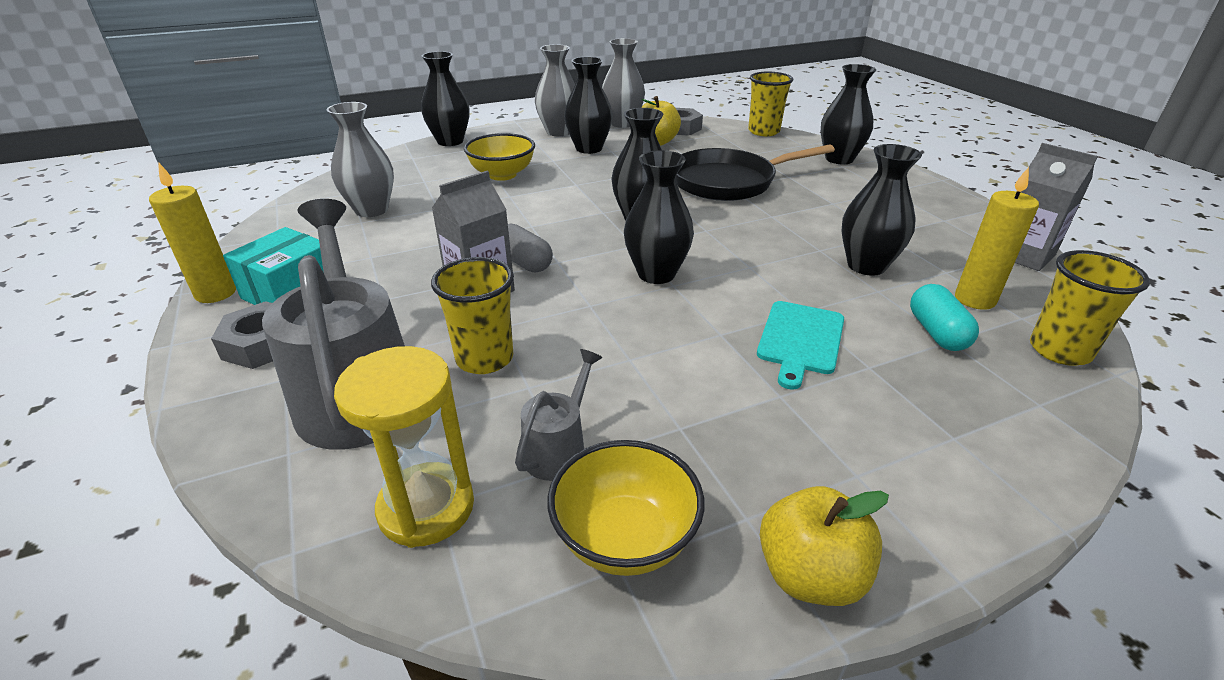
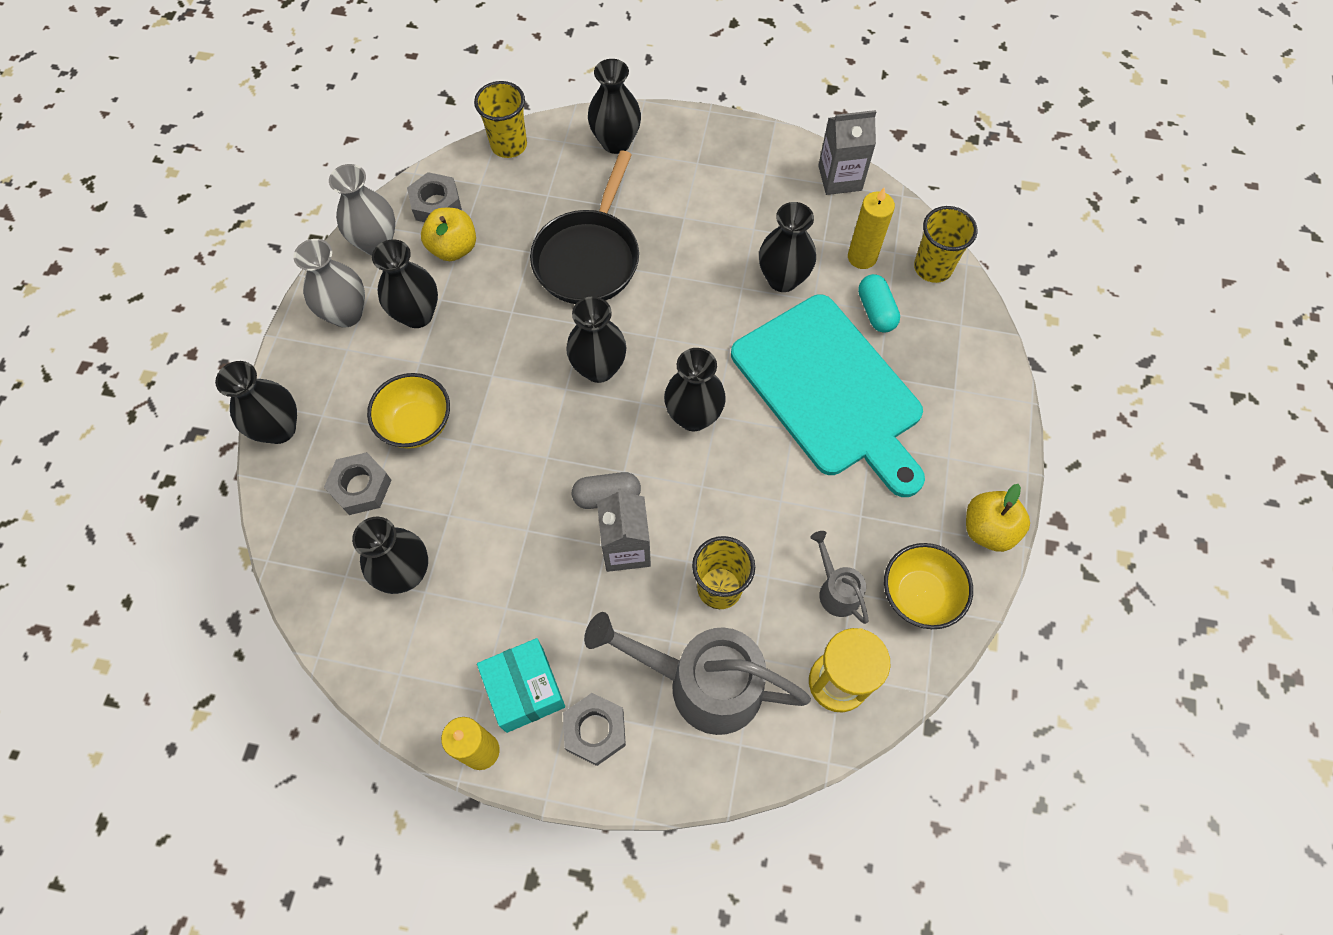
camera: 55 degrees left, 30 degrees up
(371, 210) = (405, 573): grey vase -> black vase
(431, 175) = (361, 487): none -> grey nut
(800, 340) = (830, 390): turquoise cutting board -> turquoise cutting board, size x2.25
(936, 332) = (876, 311): turquoise capsule -> turquoise capsule turned 45 degrees clockwise

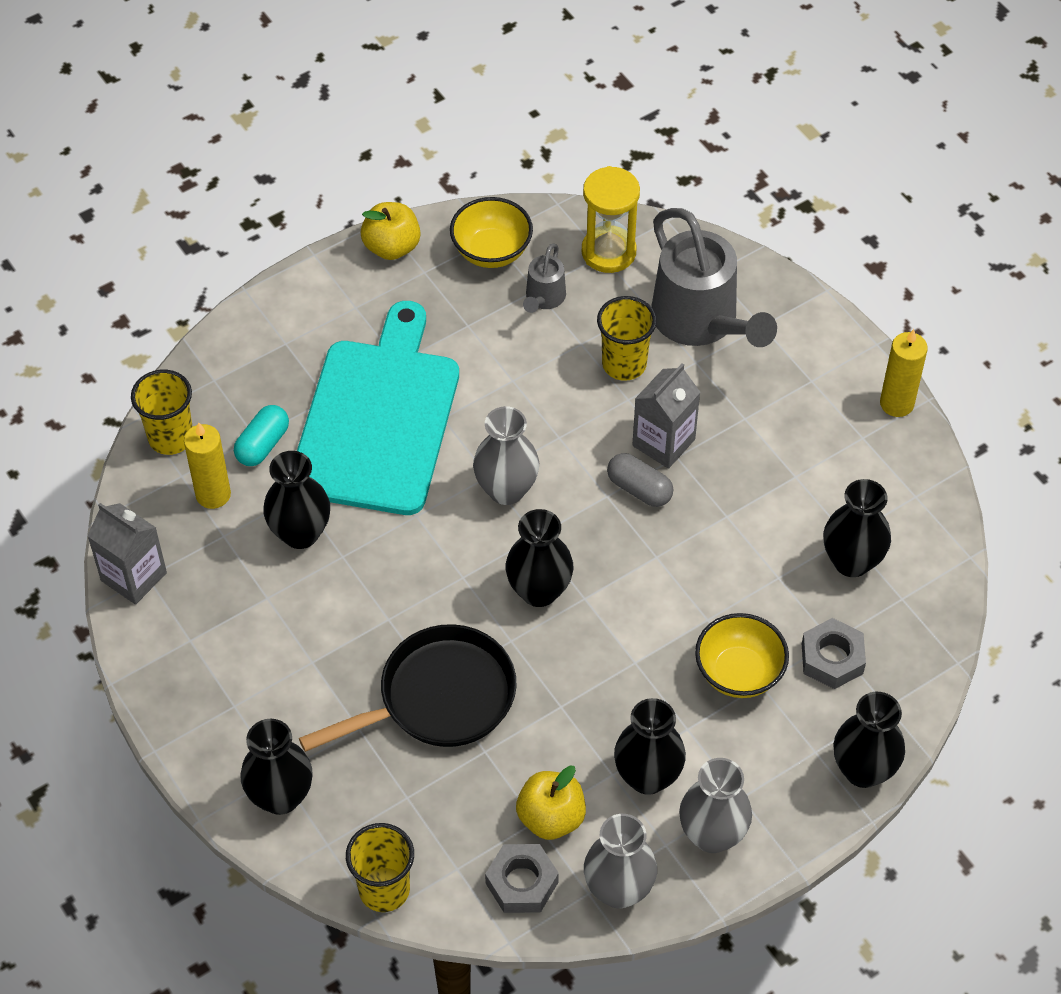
camera: 135 degrees left, 10 degrees down
(525, 689) = (831, 414): turquoise box -> none
(595, 730) = (804, 354): grey nut -> none
(693, 416) = (506, 490): black vase -> grey vase

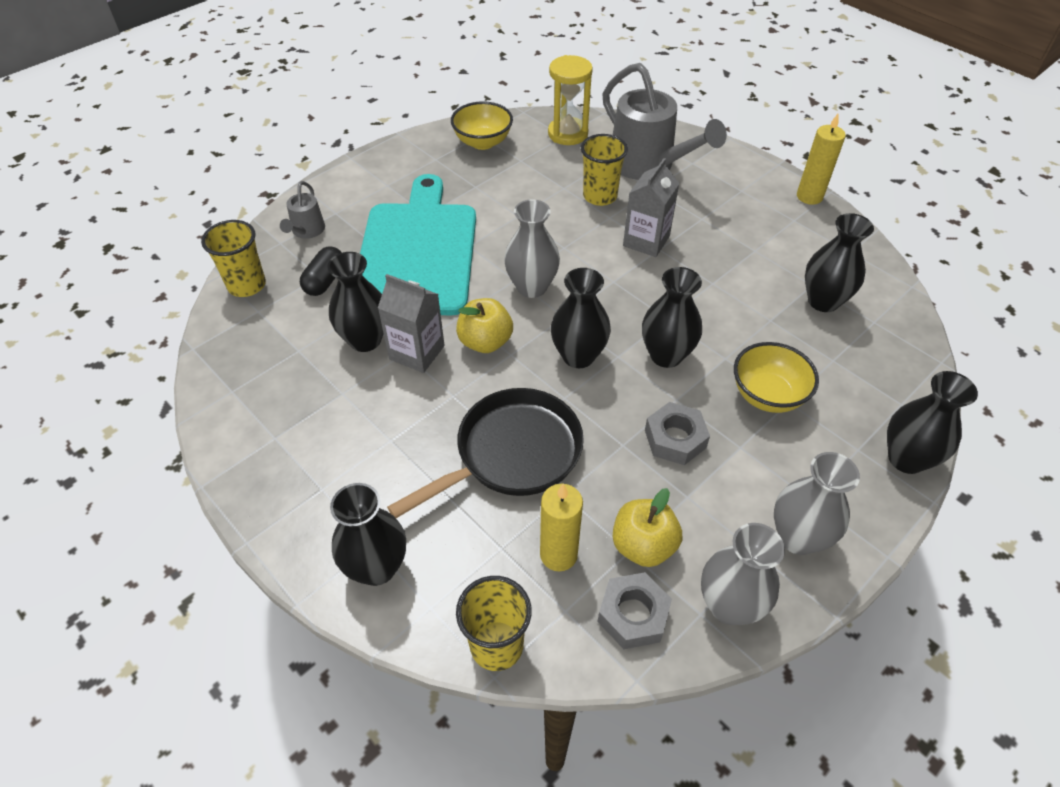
camera: 10 degrees left, 5 degrees down
(134, 576) = (219, 392): grey carton -> grey carton (417, 352)
(213, 494) = (286, 321): yellow candle -> yellow candle (558, 554)
(263, 445) = (325, 281): turquoise capsule -> black capsule
(392, 247) = (408, 147): yellow apple -> yellow apple (485, 342)
(544, 299) = (528, 165): grey watering can -> grey watering can (306, 231)
(639, 489) = (638, 273): grey capsule -> none
(647, 777) = (720, 494): black vase -> black vase (666, 355)
(832, 658) = (839, 373): grey nut -> grey nut (675, 439)

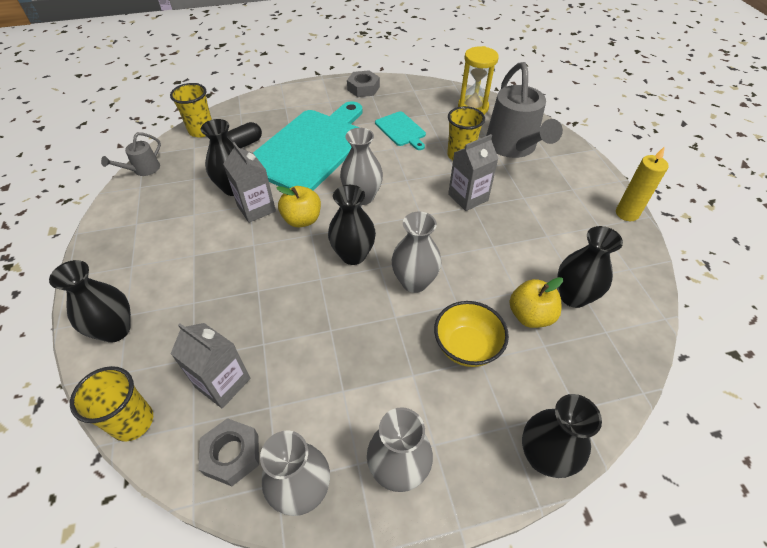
camera: 30 degrees right, 0 degrees up
(306, 231) = (260, 112): grey watering can -> grey watering can (143, 170)
(483, 142) = (411, 95): yellow bowl -> none
(508, 190) = (401, 130): none -> turquoise cutting board
(512, 454) = (254, 299): black pan -> none
(558, 554) = (223, 383): yellow candle -> grey carton
(643, 546) = (282, 409): yellow apple -> yellow apple (530, 315)
(666, 355) = (414, 282): black vase -> grey vase
(675, 439) = (370, 344): grey nut -> grey nut (363, 88)

